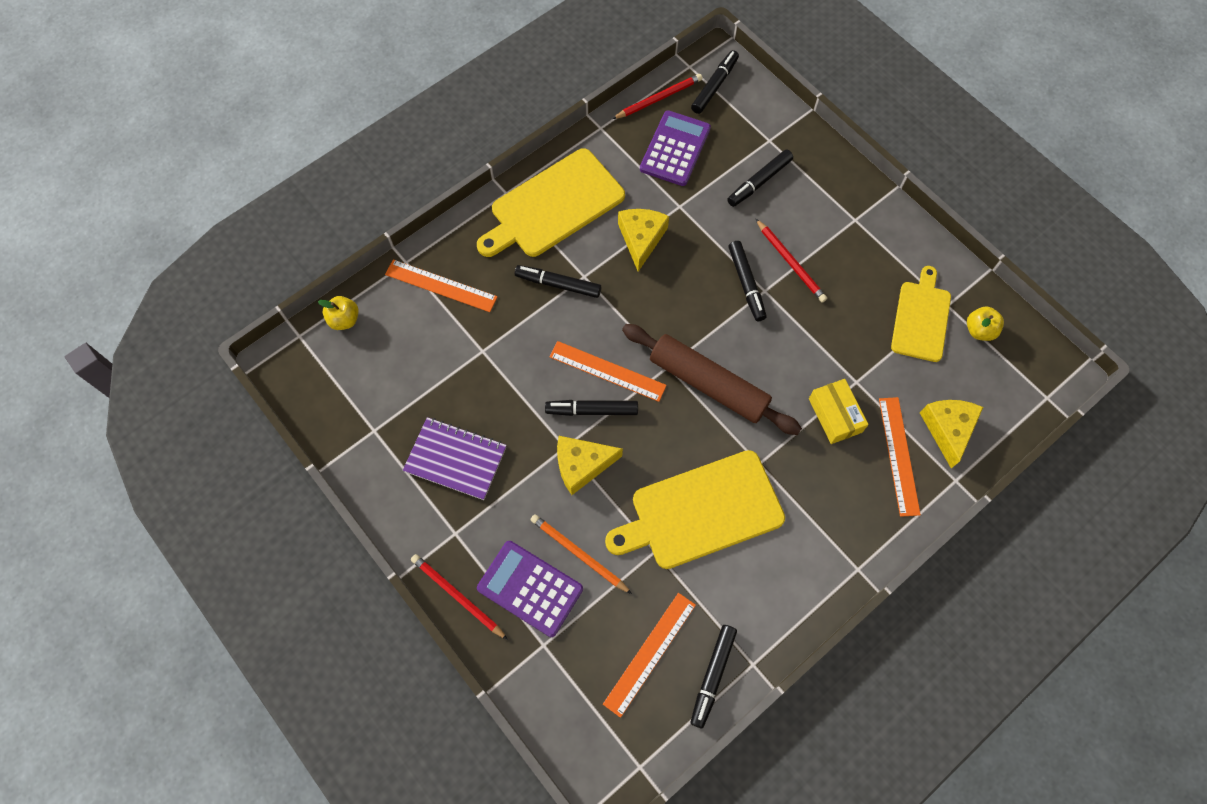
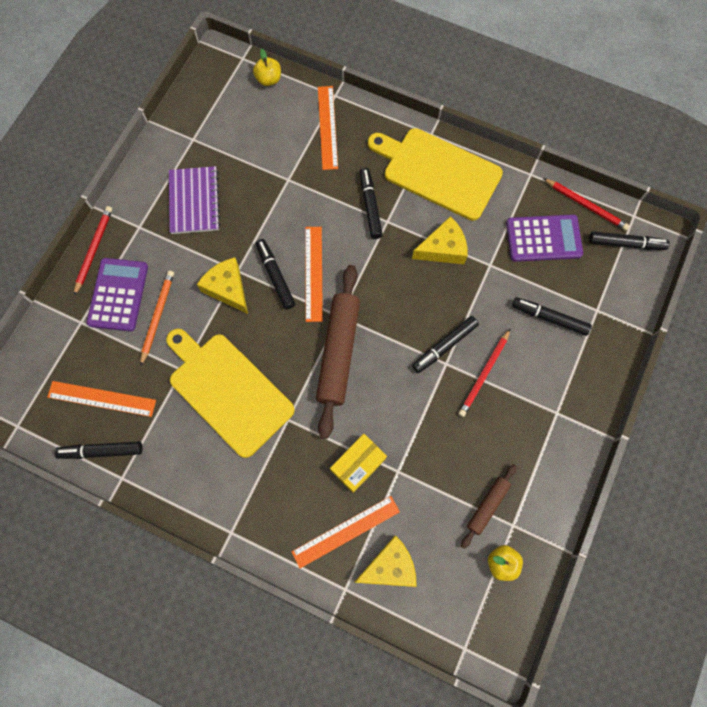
camera: 65 degrees right, 5 degrees up
(921, 318) = (487, 506): yellow cutting board -> brown rolling pin

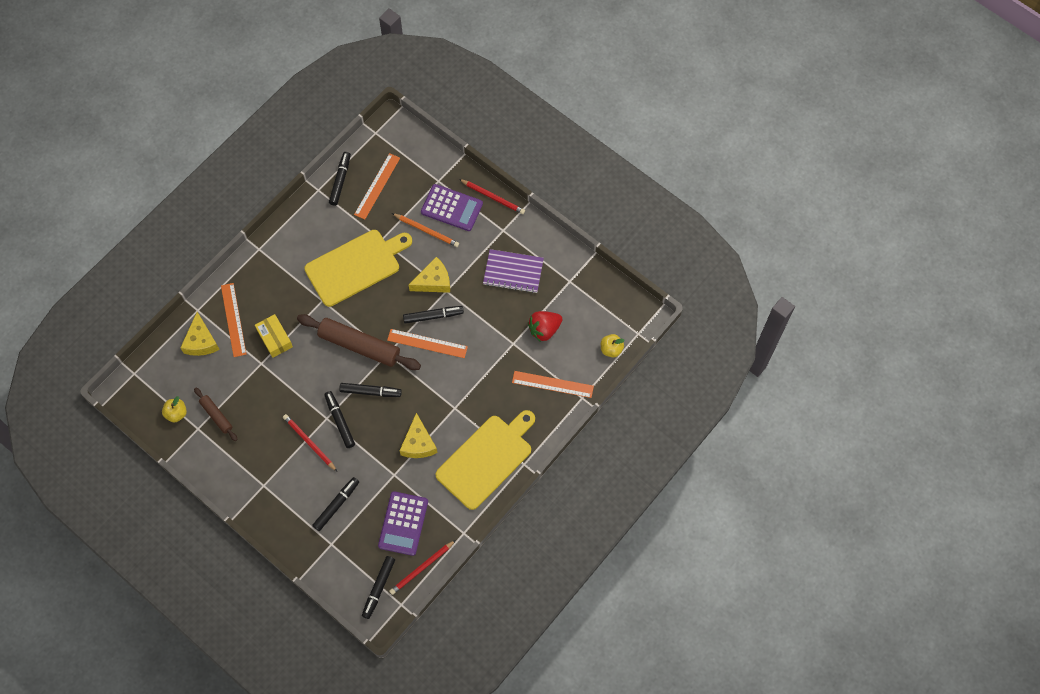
camera: 105 degrees right, 5 degrees down
(262, 151) = (544, 329): none -> red strawberry
(370, 206) = (471, 398): black marker -> black marker (370, 391)

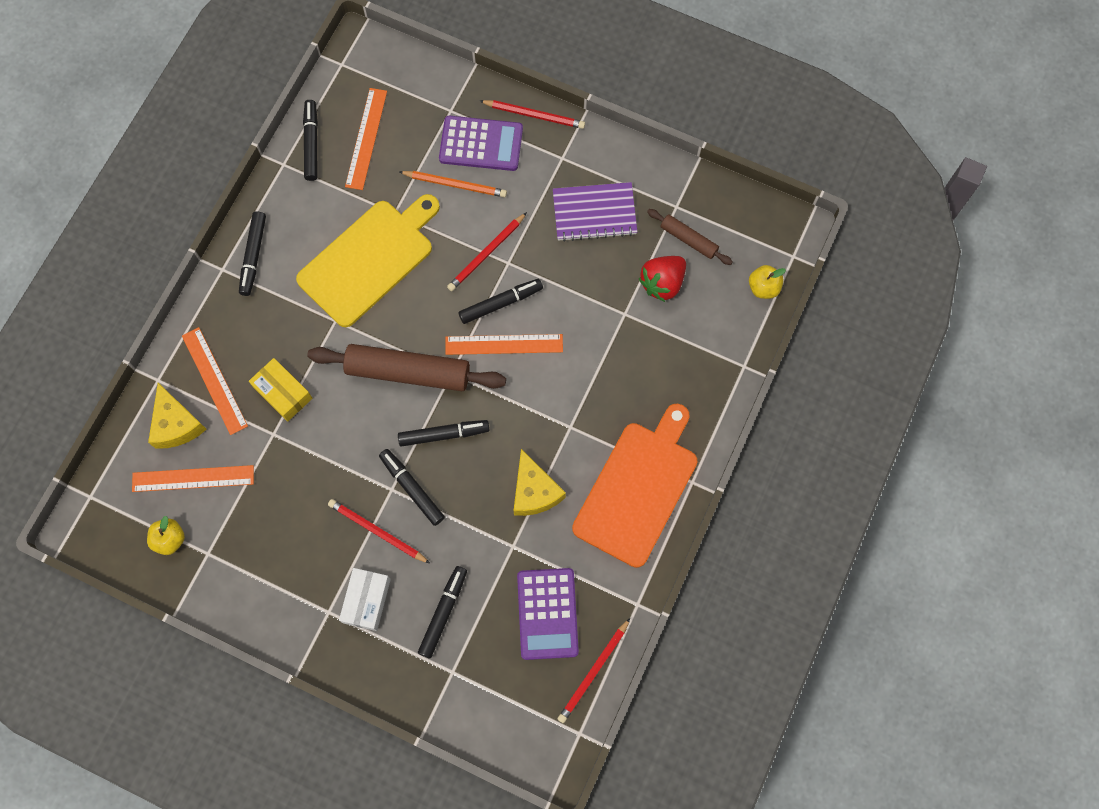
camera: 15 degrees left, 5 degrees up
(216, 416) = (230, 527): brown rolling pin -> brown rolling pin (688, 239)
(289, 485) = (366, 601): none -> white box
(379, 588) = (540, 718): black marker -> black marker (253, 256)
(433, 281) = (486, 254): yellow cheese -> red pencil
(487, 459) = (638, 488): yellow cutting board -> orange cutting board
(552, 384) = (697, 357): orange ruler -> orange ruler (193, 478)

